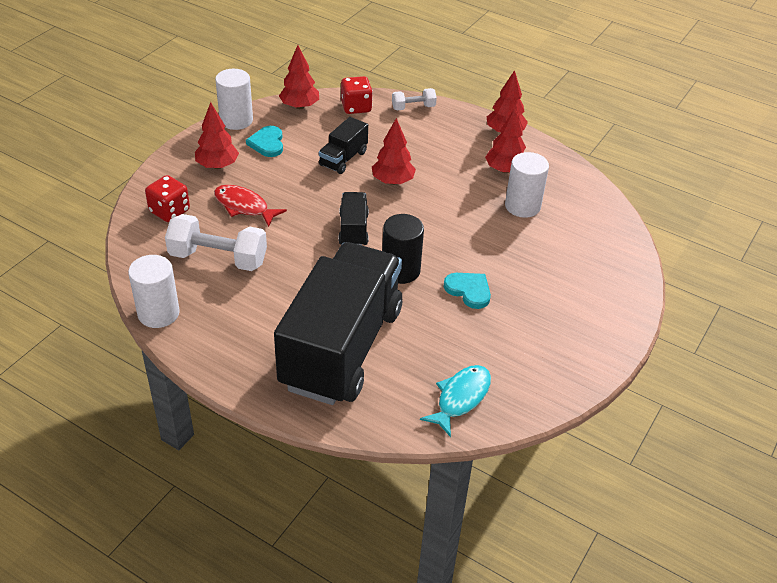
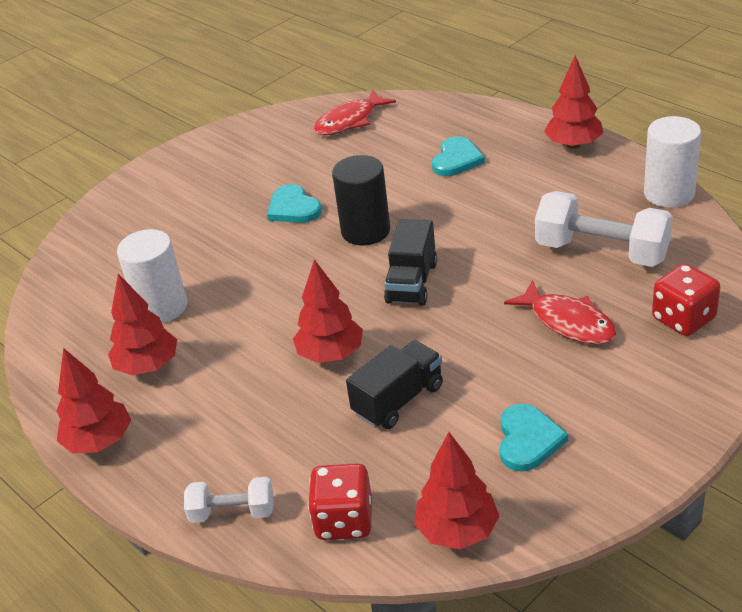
camera: 160 degrees left, 5 degrees down
(217, 165) = (616, 397): red tree -> red tree (573, 145)
(236, 120) = (588, 500): white cylinder -> none
(342, 347) = (456, 159): black truck -> turquoise heart
(461, 398) = (349, 121): turquoise fish -> red fish

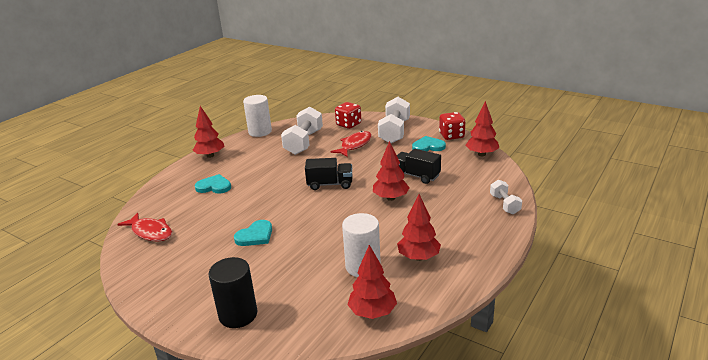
camera: 105 degrees left, 10 degrees down
(99, 442) = (484, 258): red tree -> red tree (372, 312)
(344, 520) = (491, 177): red dice -> red dice (451, 136)
(365, 231) = (283, 205): black cylinder -> black cylinder (238, 315)
(625, 392) = (394, 132): none -> white dumbbell

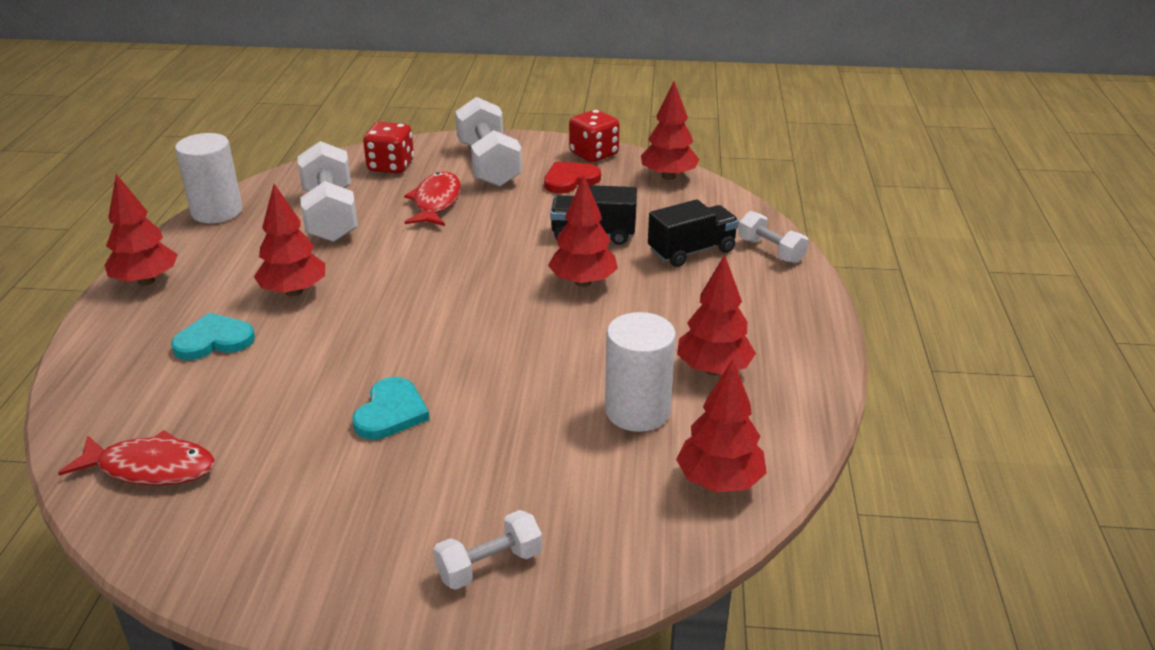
camera: 30 degrees left, 5 degrees up
(238, 315) = (489, 565): black cylinder -> white dumbbell
(261, 173) = (294, 291): none -> red tree
(330, 184) = (452, 283): black truck -> black truck (691, 251)
(428, 146) = (570, 180): turquoise heart -> red heart

